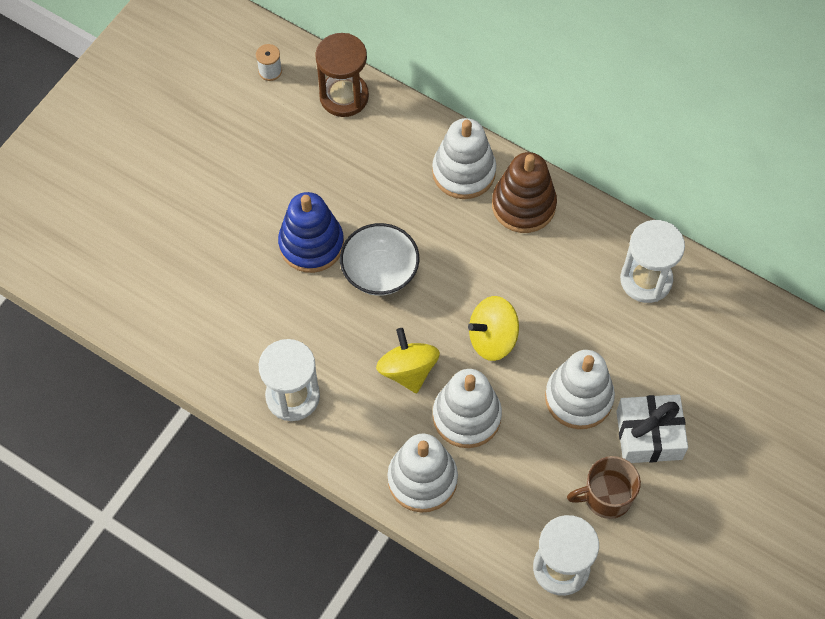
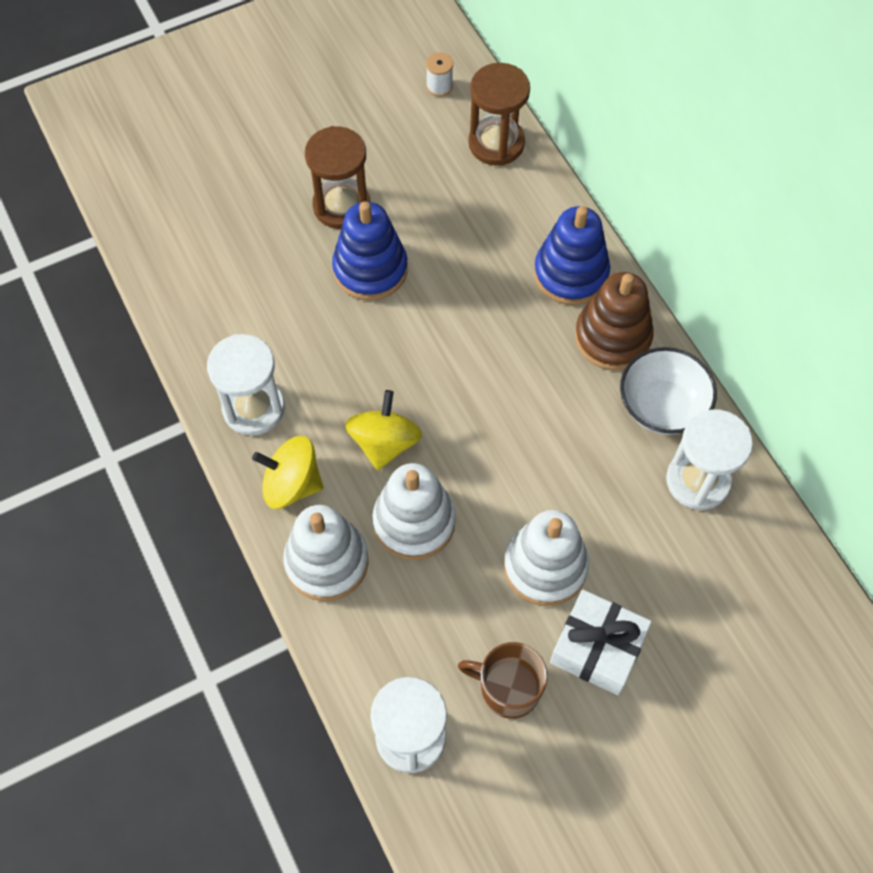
camera: 30 degrees right, 0 degrees up
(256, 205) = (341, 206): none -> brown hourglass
(380, 272) = (420, 330): white bowl -> white bowl (662, 406)
(463, 172) = (570, 274): white stacking toy -> blue stacking toy
(492, 338) = (492, 456): yellow spinning top -> yellow spinning top (291, 484)

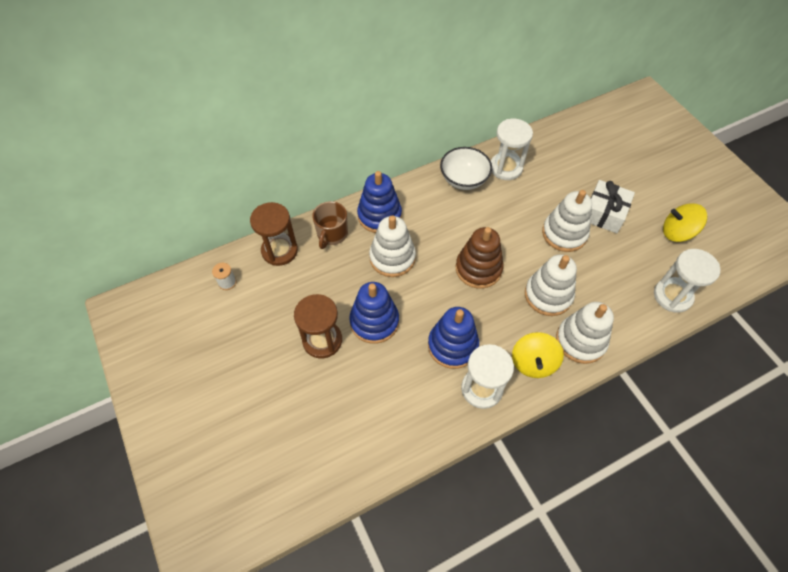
camera: 90 degrees left, 5 degrees down
(326, 372) = (452, 345): none -> blue stacking toy
(384, 443) = (499, 311): yellow spinning top -> yellow spinning top (677, 232)
(486, 292) = (392, 258): none -> white stacking toy
(508, 688) = (634, 251): brown mug -> brown mug (332, 234)
(612, 337) = (422, 198): brown stacking toy -> brown stacking toy (478, 269)

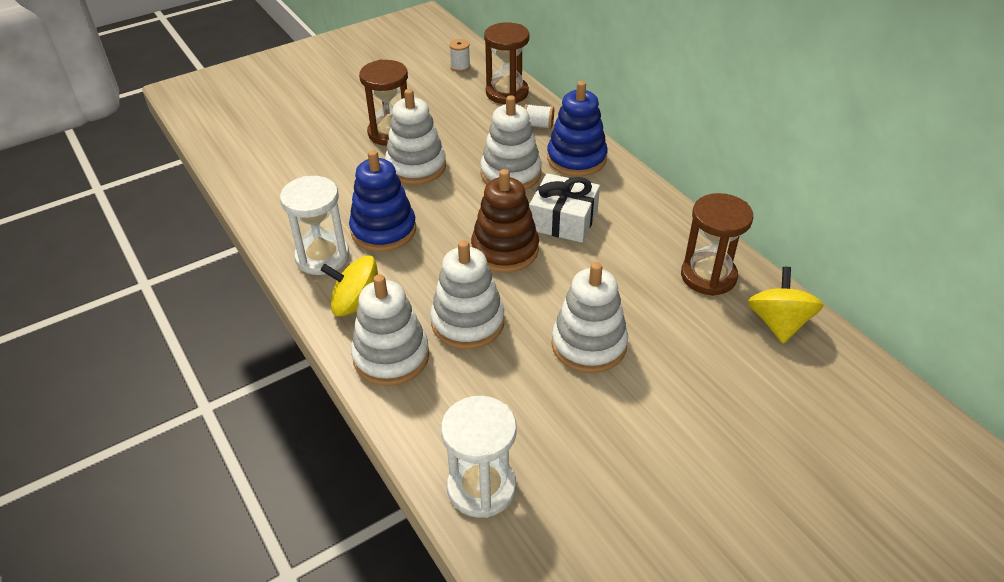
camera: 85 degrees right, 15 degrees down
(332, 234) = (538, 125): brown mug -> white spool
(374, 321) = (416, 167): blue stacking toy -> white stacking toy
(464, 179) = (667, 231): white bowl -> none
(505, 168) = (708, 276): white hourglass -> brown hourglass
(604, 213) = (647, 401): white gift -> white gift (563, 220)
(677, 232) = (630, 513): yellow spinning top -> yellow spinning top (778, 323)

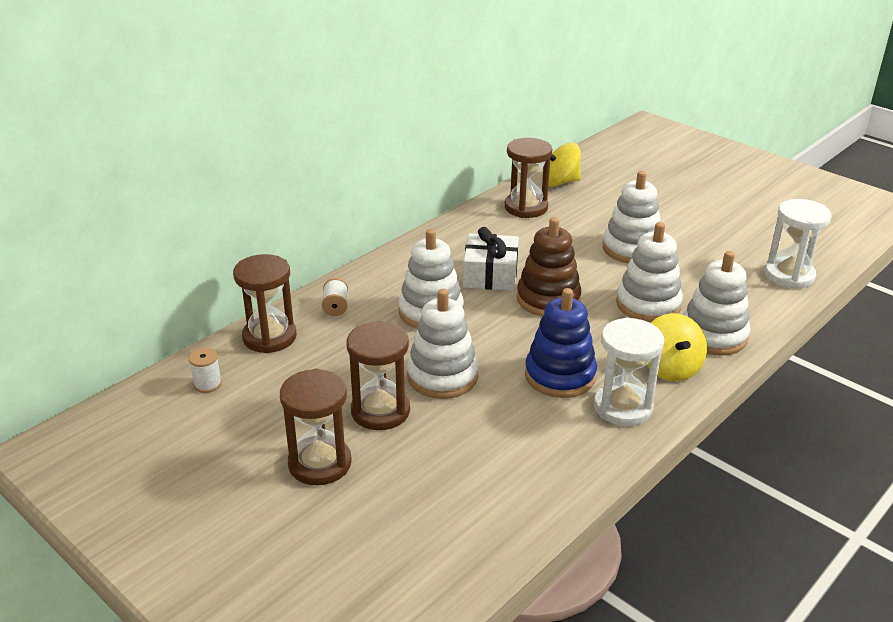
camera: 105 degrees left, 10 degrees down
(351, 104) = (320, 463): none -> brown hourglass
(576, 159) = (391, 278): blue stacking toy -> none

